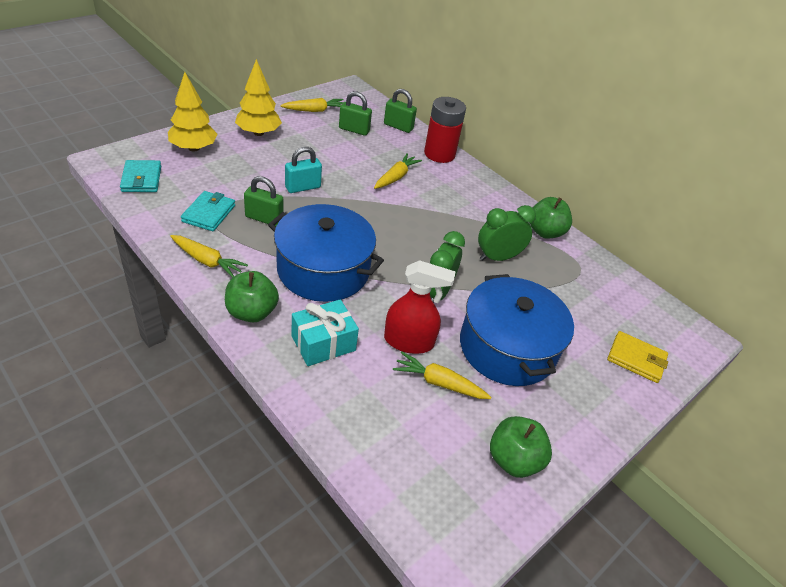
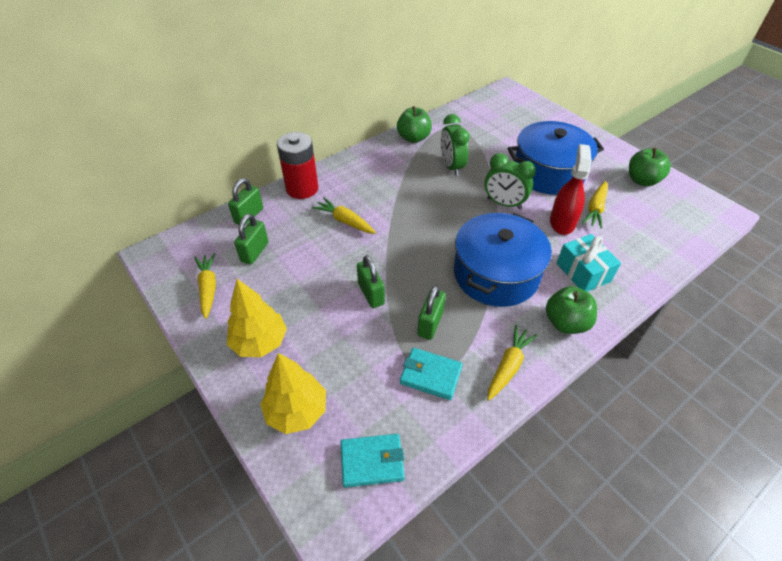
camera: 80 degrees left, 5 degrees up
(303, 187) = (371, 294): turquoise padlock -> green padlock
(636, 359) = (537, 118): yellow wallet -> none

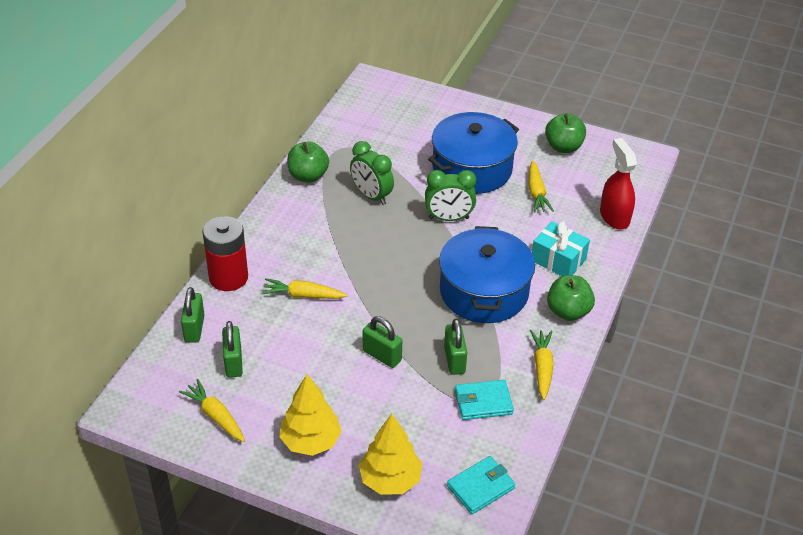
camera: 30 degrees left, 5 degrees down
(562, 222) = (514, 218): red spray bottle -> red spray bottle (614, 216)

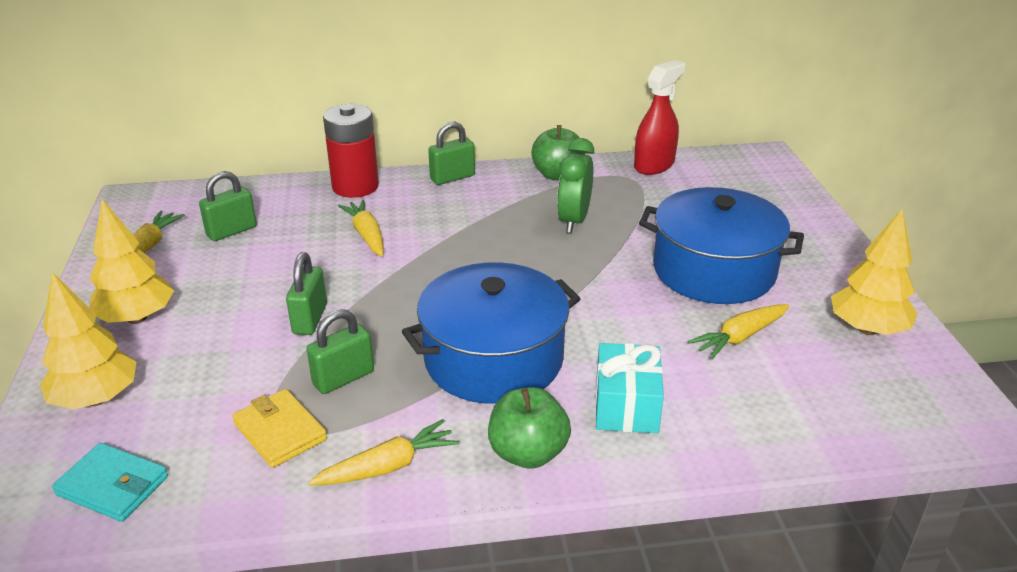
camera: 60 degrees right, 10 degrees down
(194, 328) = (266, 195): green padlock -> green padlock (452, 177)
(449, 218) = (600, 285): green clock -> none
(483, 402) = (280, 431): turquoise wallet -> yellow wallet
(563, 147) = (867, 329): green apple -> yellow tree
(614, 216) = (788, 431): red spray bottle -> red spray bottle (654, 165)

